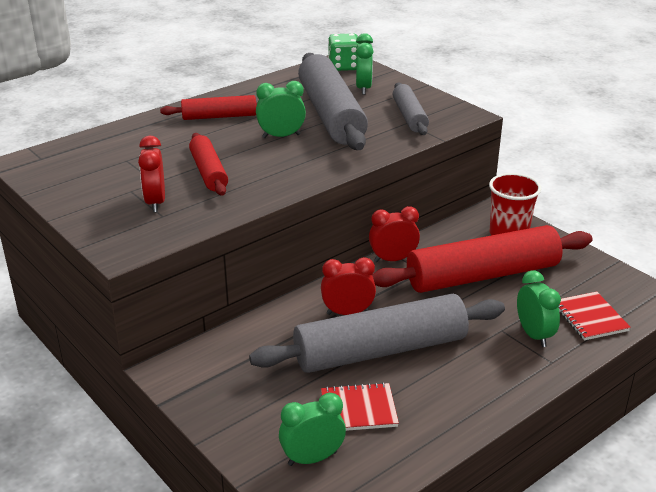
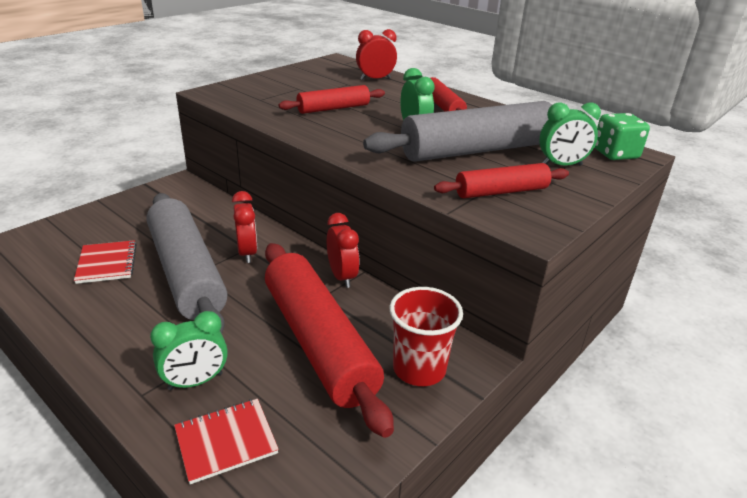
camera: 80 degrees right, 0 degrees up
(155, 202) = (280, 96): red clock -> red clock (375, 79)
(312, 458) = (57, 244): green clock -> none
(409, 116) = (501, 192): grey rolling pin -> red rolling pin

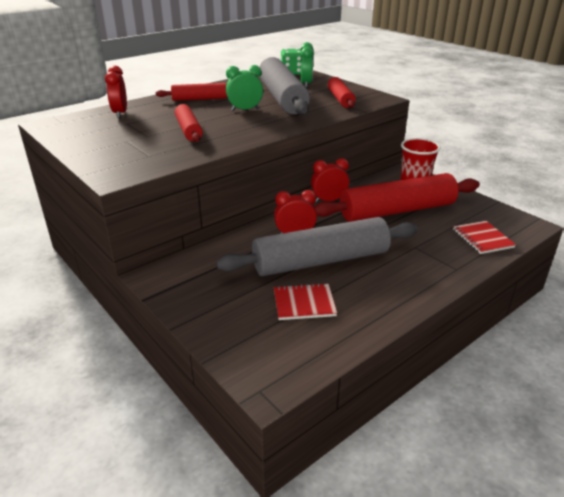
camera: 80 degrees left, 0 degrees up
(195, 381) = (440, 250): green clock -> none

